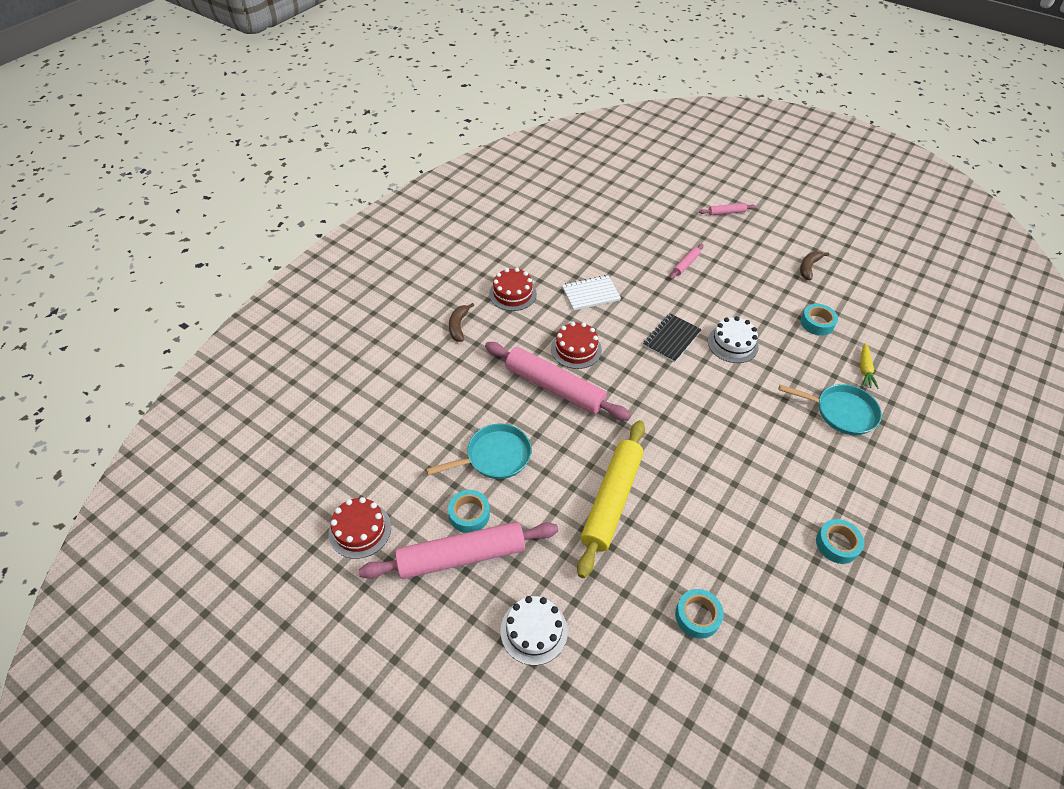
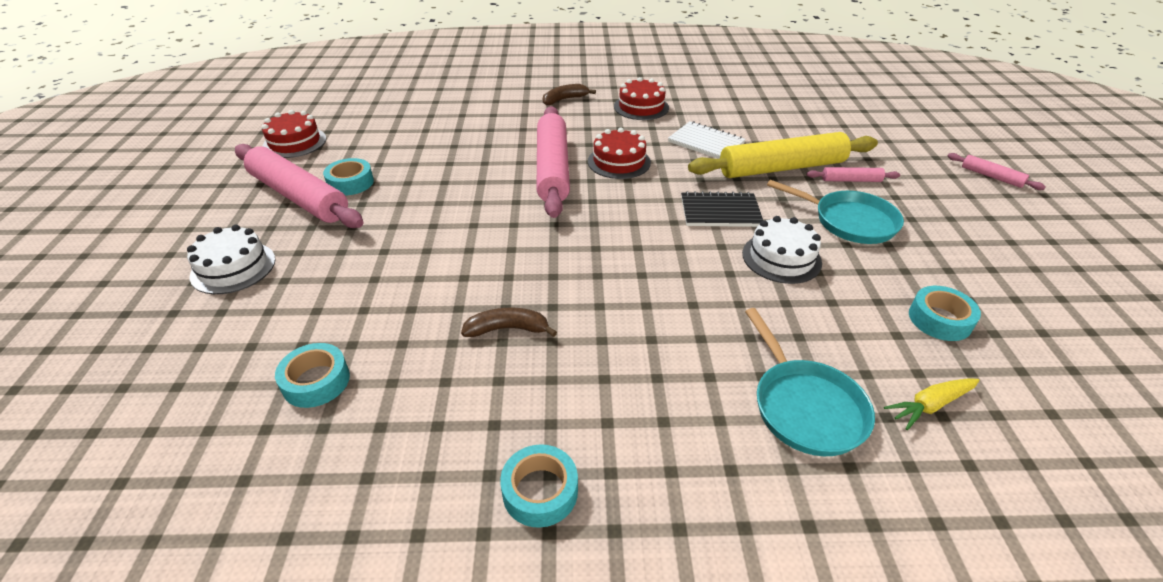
camera: 55 degrees right, 10 degrees down
(494, 457) = (430, 170): turquoise pan -> turquoise pan (849, 221)
(612, 500) = (438, 256): yellow rolling pin -> yellow rolling pin (781, 168)
(808, 268) = (1031, 275): brown banana -> brown banana (507, 329)

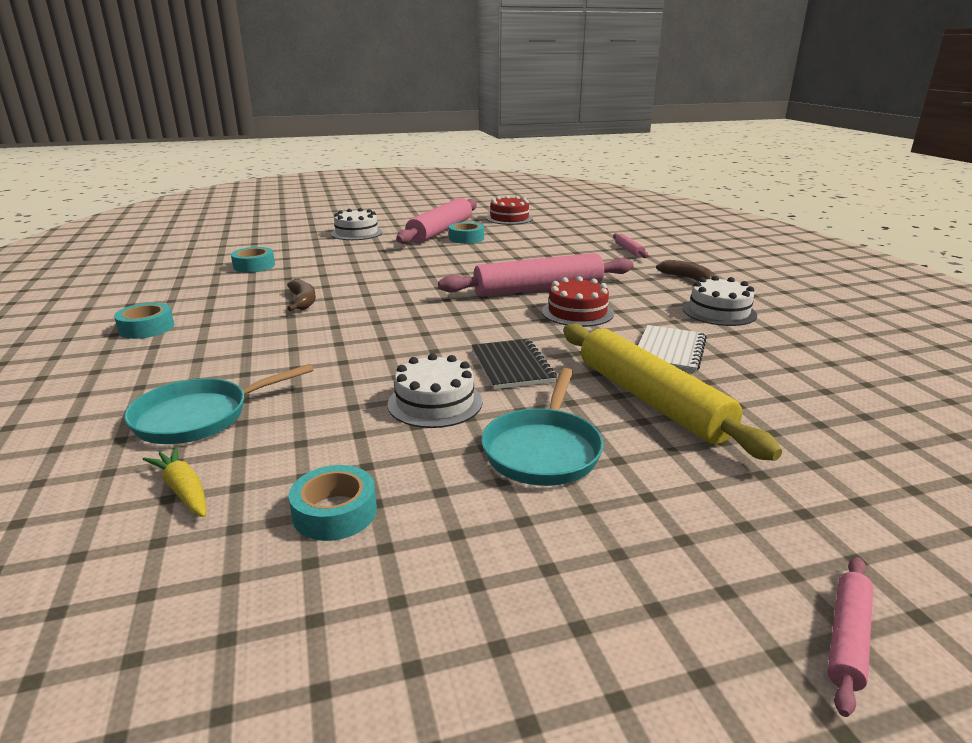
camera: 75 degrees right, 15 degrees down
(641, 107) = (719, 312): red cake -> white cake
(851, 180) = (665, 455): pink rolling pin -> pink rolling pin (629, 250)

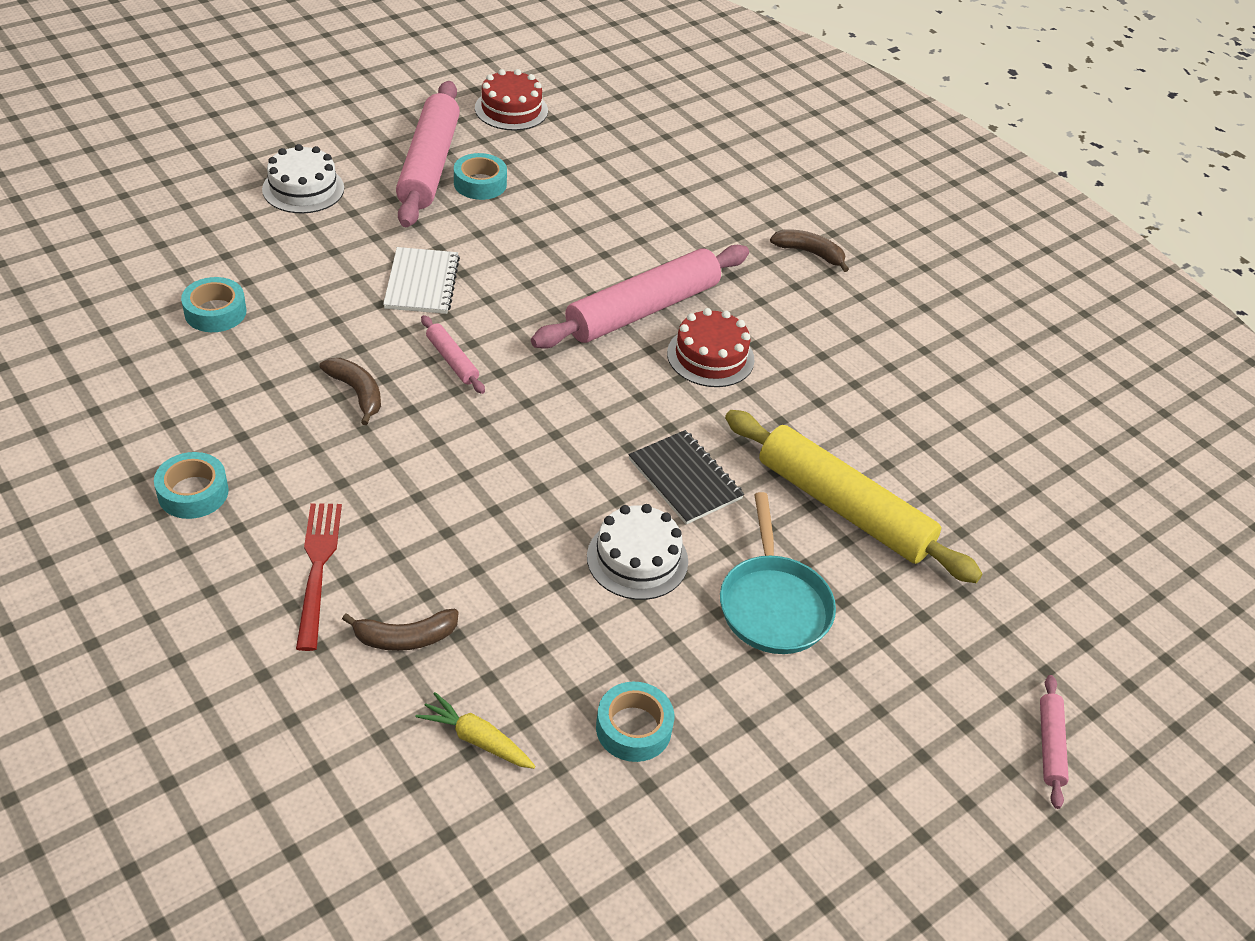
camera: 25 degrees left, 20 degrees up
(181, 371) = (318, 568): none -> red fork
(199, 417) = (405, 638): turquoise pan -> brown banana
(629, 250) = (716, 189): pink rolling pin -> pink rolling pin (452, 360)
(669, 351) = (835, 417): white notebook -> white notebook (421, 283)
(719, 312) = (865, 326): white cake -> none

